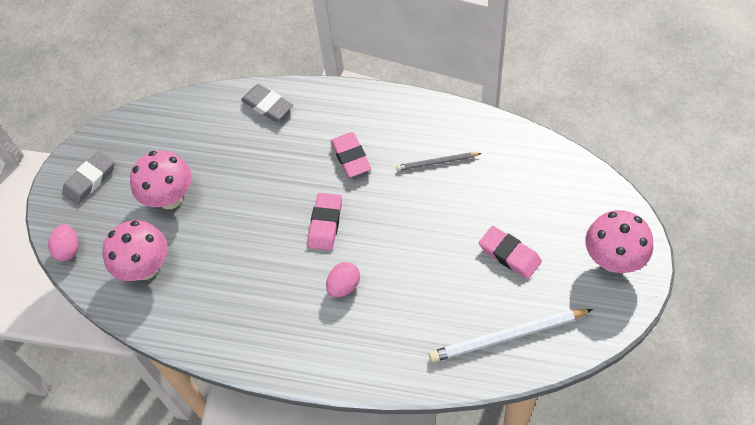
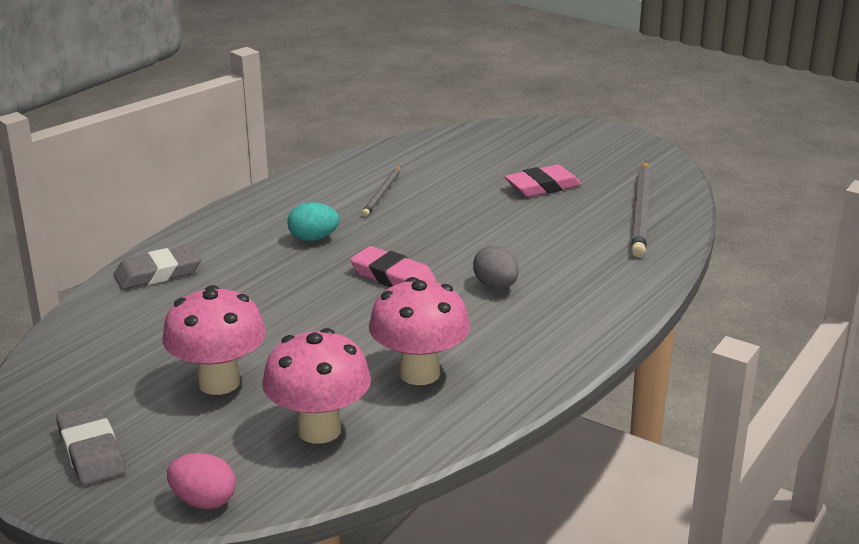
camera: 70 degrees left, 30 degrees down
(344, 286) = (495, 286): pink egg -> grey egg
(351, 157) = (313, 238): pink eraser -> turquoise egg
(507, 337) = (641, 212): white pencil -> grey pencil
(612, 260) = (595, 144): pink mushroom -> pink mushroom (419, 373)

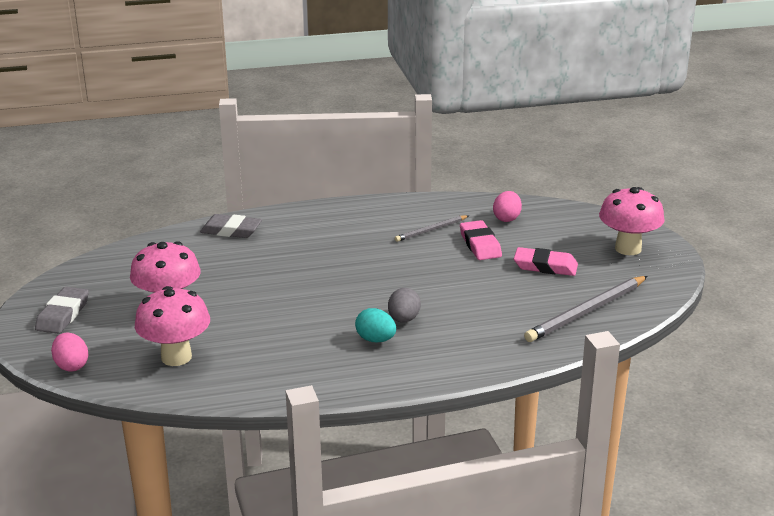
camera: 40 degrees right, 0 degrees up
(313, 238) = (344, 243): turquoise egg -> turquoise egg (375, 340)
(393, 277) = (352, 287): pink eraser -> pink eraser (480, 244)
(419, 373) = (275, 351): pink mushroom -> pink mushroom (628, 248)
(437, 157) = (507, 218): none -> pink egg

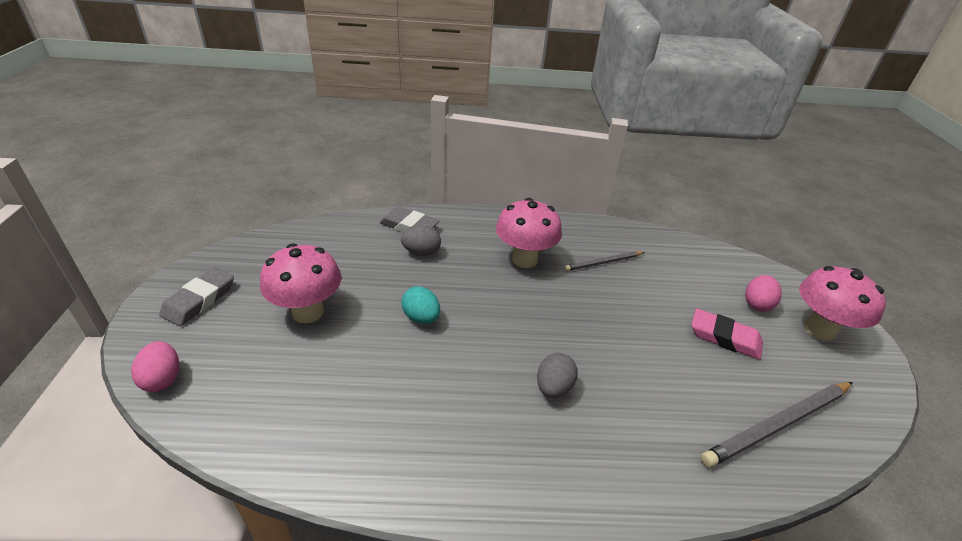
camera: 10 degrees right, 10 degrees up
(176, 357) = (280, 392): pink mushroom -> pink mushroom (524, 259)
(253, 249) = (421, 252): none -> grey egg
(375, 340) = (514, 416): turquoise egg -> turquoise egg (421, 318)
(480, 244) = (652, 292): pink eraser -> none
(507, 218) = (683, 262): pink egg -> pink egg (757, 304)

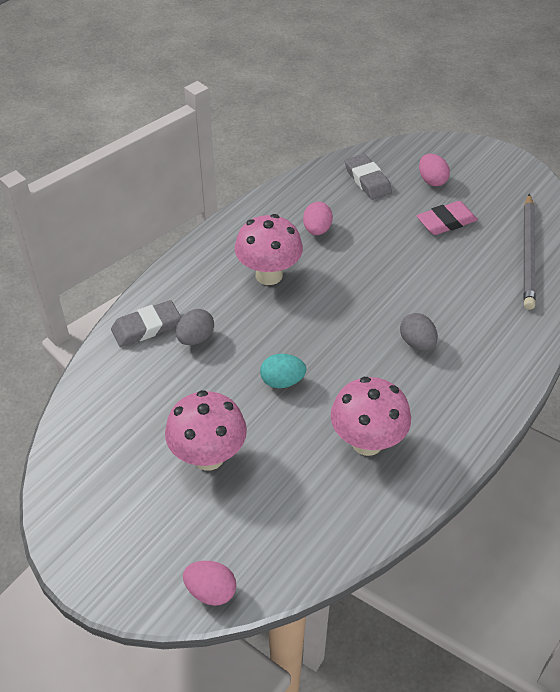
camera: 50 degrees left, 10 degrees up
(199, 300) = (118, 535): grey eraser -> grey eraser (367, 180)
(603, 263) = (317, 230): grey pencil -> pink egg
(819, 330) = (478, 171): pink mushroom -> pink mushroom (367, 442)

